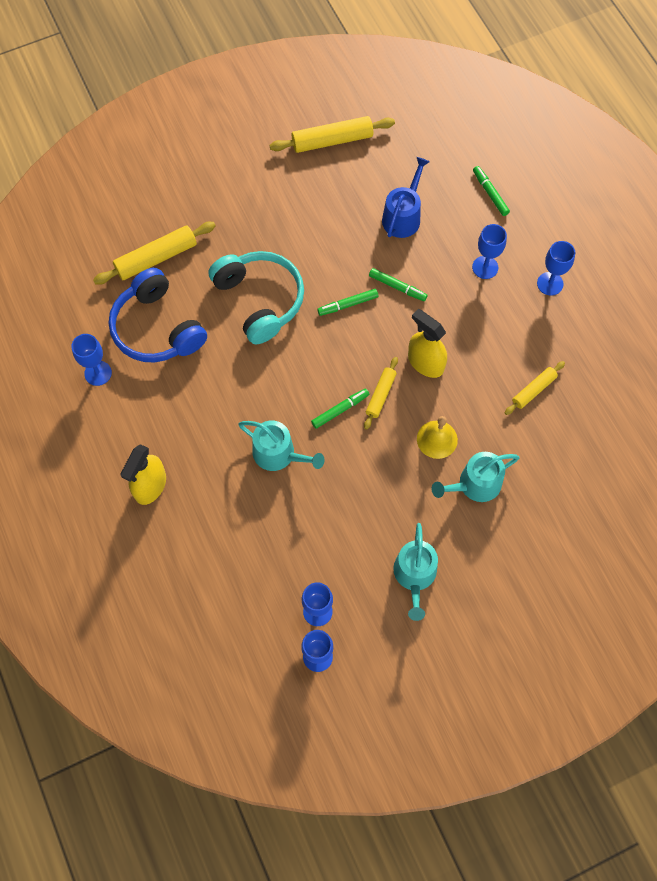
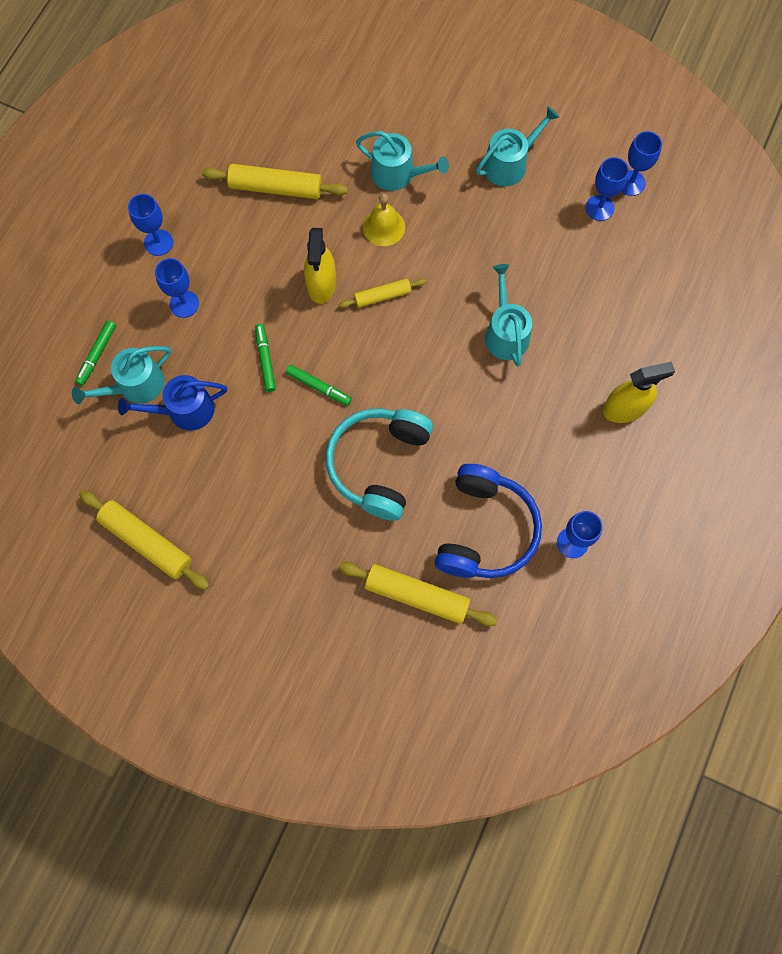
camera: 130 degrees left, 5 degrees up
(340, 410) = (424, 316): green marker -> none
(447, 200) = (135, 386): none -> turquoise watering can
(533, 390) = (276, 188): yellow rolling pin -> yellow rolling pin, size x1.68

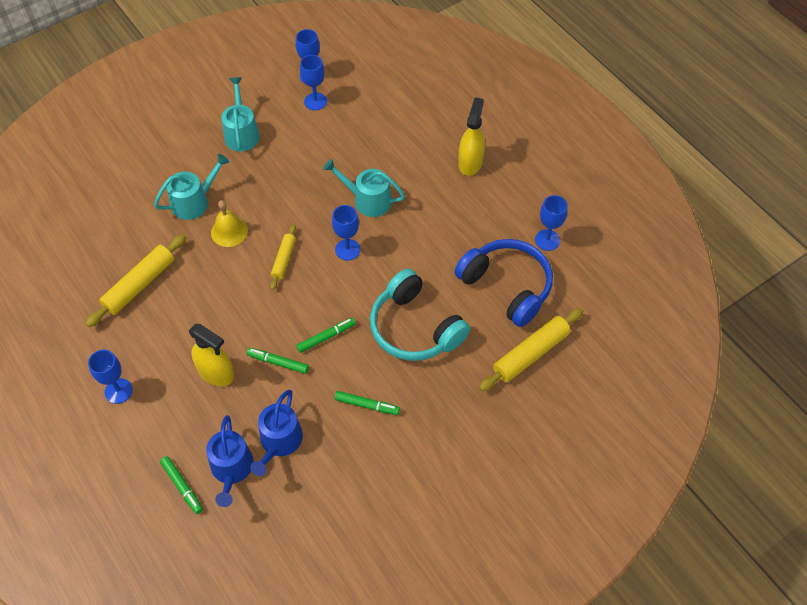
camera: 60 degrees left, 15 degrees down
(135, 386) = (231, 469): turquoise watering can -> blue watering can
(146, 542) = (373, 526): yellow rolling pin -> none
(184, 304) = (187, 398): blue goblet -> blue goblet (347, 249)
(266, 467) = (367, 405): none -> green marker
(321, 284) = (244, 294): yellow spray bottle -> yellow spray bottle (216, 372)

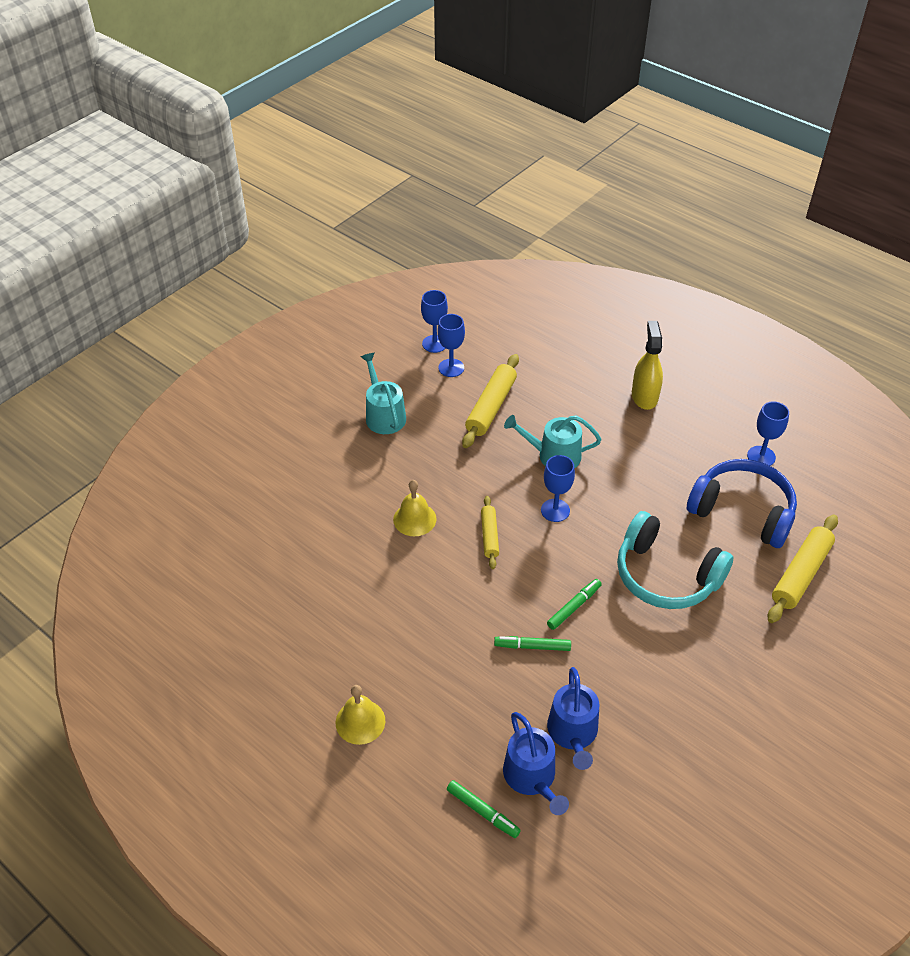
camera: 15 degrees left, 10 degrees down
(118, 391) = (360, 721): blue goblet -> yellow bell
(140, 285) = (336, 598): yellow rolling pin -> yellow rolling pin (491, 407)
(194, 202) = (361, 496): turquoise watering can -> none
(216, 372) = (466, 674): yellow spray bottle -> none
(367, 405) = (652, 669): green marker -> none

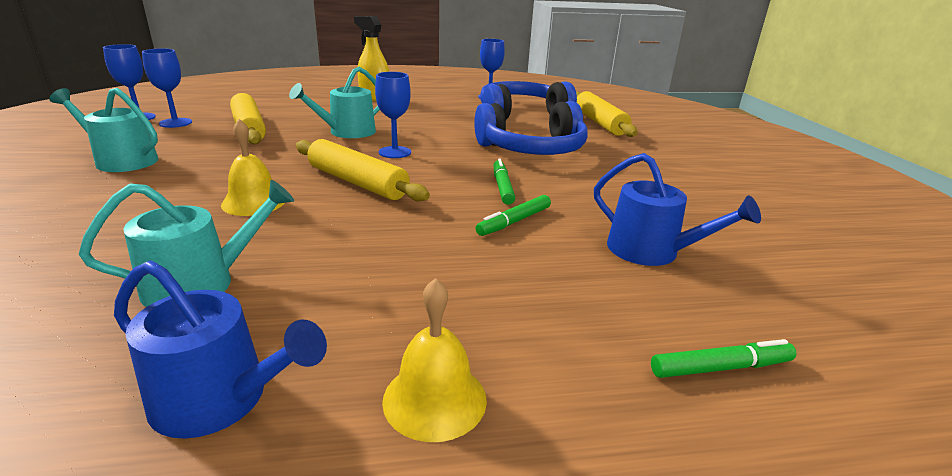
camera: 50 degrees left, 20 degrees down
(338, 580) = (200, 283): none -> turquoise watering can
(489, 536) = (357, 182): yellow rolling pin -> yellow rolling pin, size x1.68
(532, 777) = (691, 302): blue watering can -> blue watering can (220, 399)
(666, 575) = (532, 149): turquoise headphones -> blue headphones

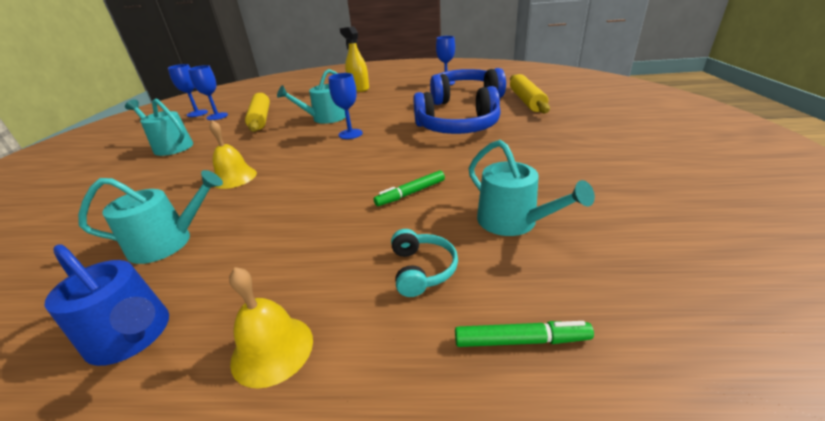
camera: 15 degrees right, 5 degrees up
(357, 182) = (311, 160): yellow rolling pin -> none
(502, 187) = (417, 162): green marker -> none
(573, 303) = (422, 269): none -> turquoise headphones
(651, 251) = (513, 222): blue watering can -> turquoise watering can

